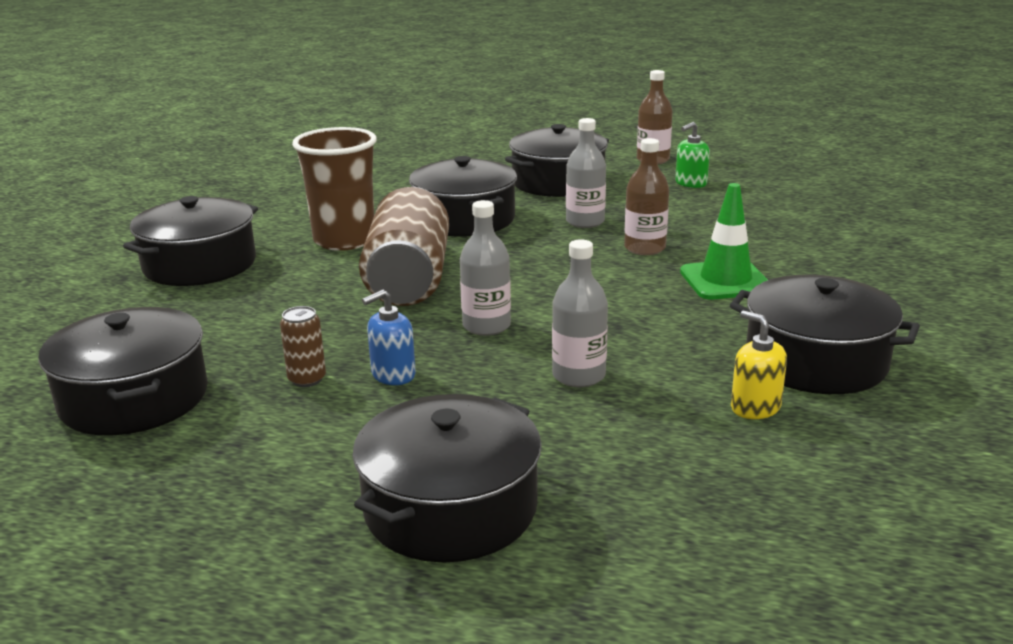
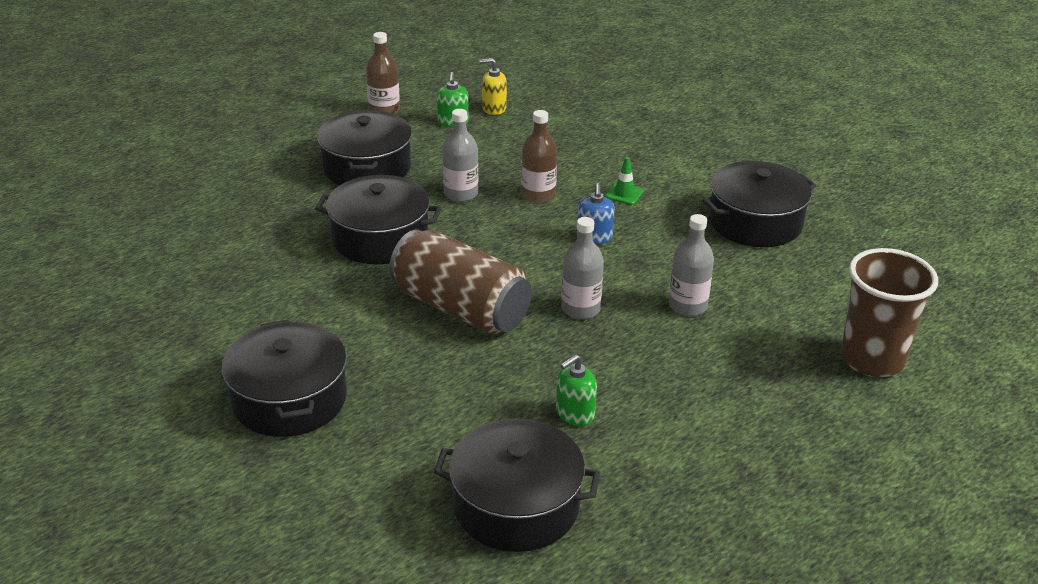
camera: 55 degrees left, 10 degrees up
(307, 379) = (574, 414): brown can -> green soap dispenser
(344, 240) = (342, 308): brown cup -> brown cup (872, 359)
(393, 375) = (608, 375): blue soap dispenser -> blue soap dispenser (594, 237)
(450, 508) = (790, 416): black pot -> none
(725, 281) = (624, 194): green traffic cone -> green traffic cone, size x0.54
(755, 407) = (783, 267): yellow soap dispenser -> yellow soap dispenser (494, 108)

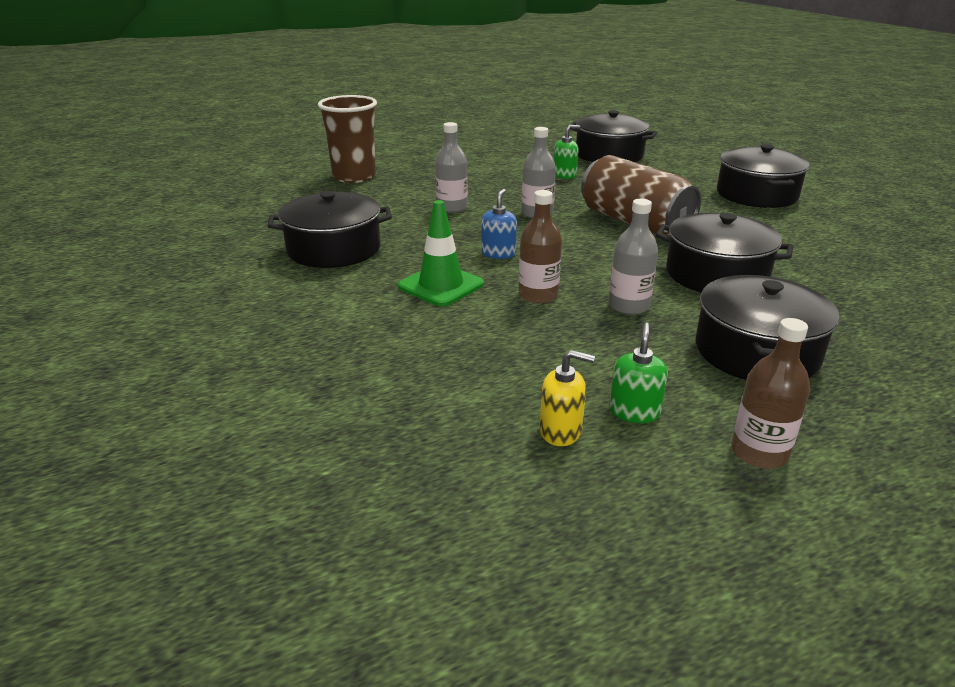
camera: 165 degrees left, 5 degrees down
(624, 194) = (441, 285): green traffic cone -> green traffic cone, size x1.85

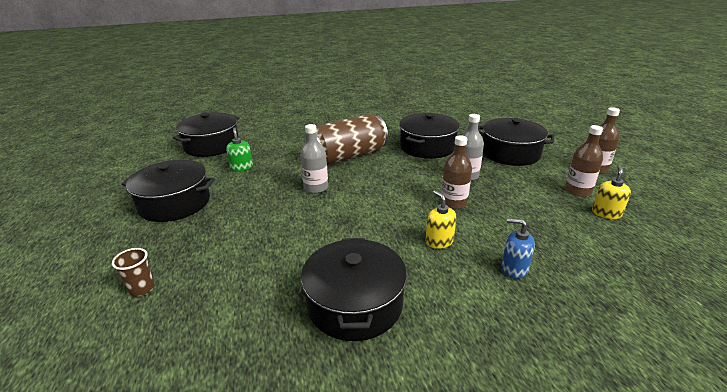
camera: 80 degrees left, 0 degrees up
(354, 176) = (142, 289): brown cup -> brown cup, size x0.45
(441, 285) = (439, 241): green traffic cone -> yellow soap dispenser
(452, 208) = (282, 226): grey bottle -> none
(498, 253) = (385, 211): blue soap dispenser -> blue soap dispenser (514, 268)
(634, 411) = (577, 191): green soap dispenser -> brown bottle
(756, 195) = (321, 118): black pot -> black pot (175, 203)

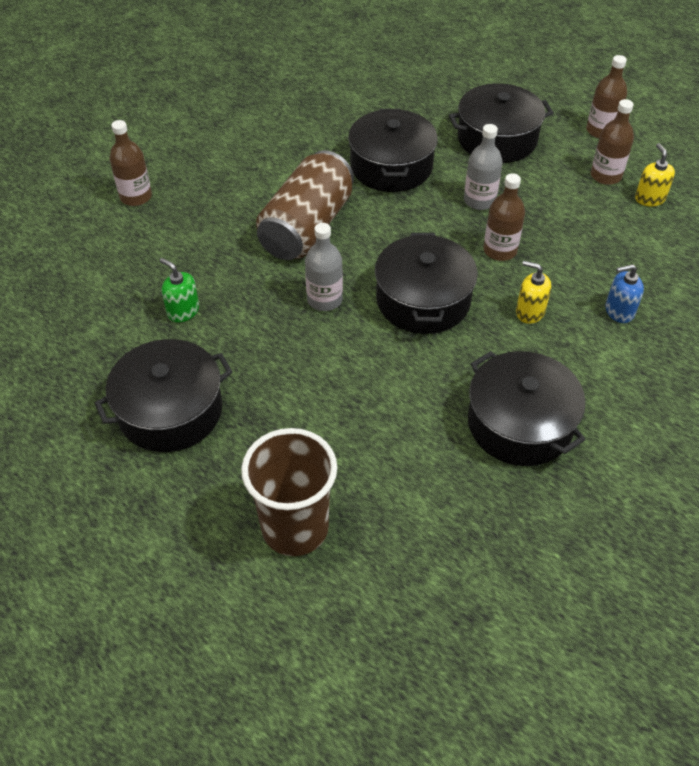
camera: 35 degrees left, 20 degrees up
(142, 289) = (295, 528): brown cup -> brown cup, size x2.21
(212, 145) = (79, 290): black pot -> black pot (423, 300)
(284, 123) = (136, 197): none -> brown bottle

